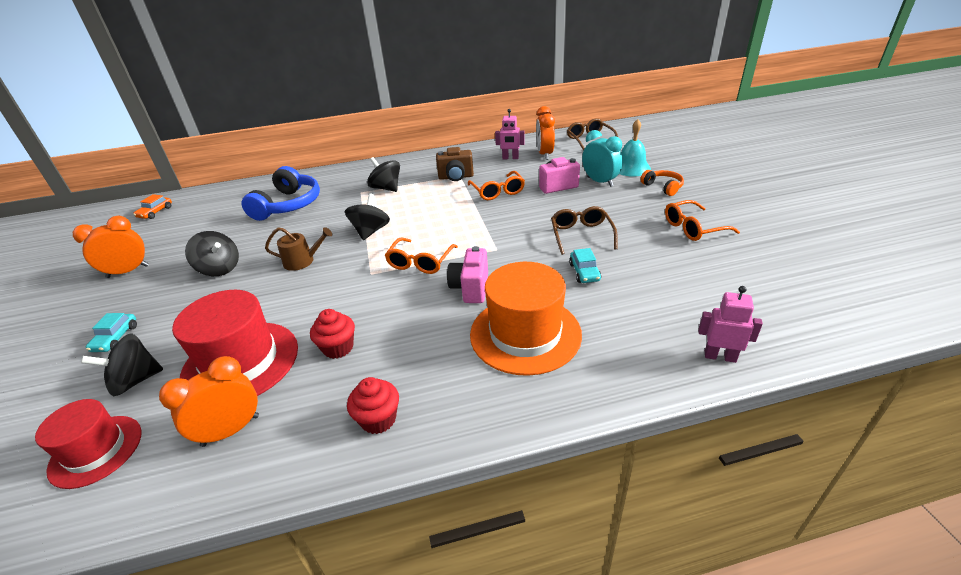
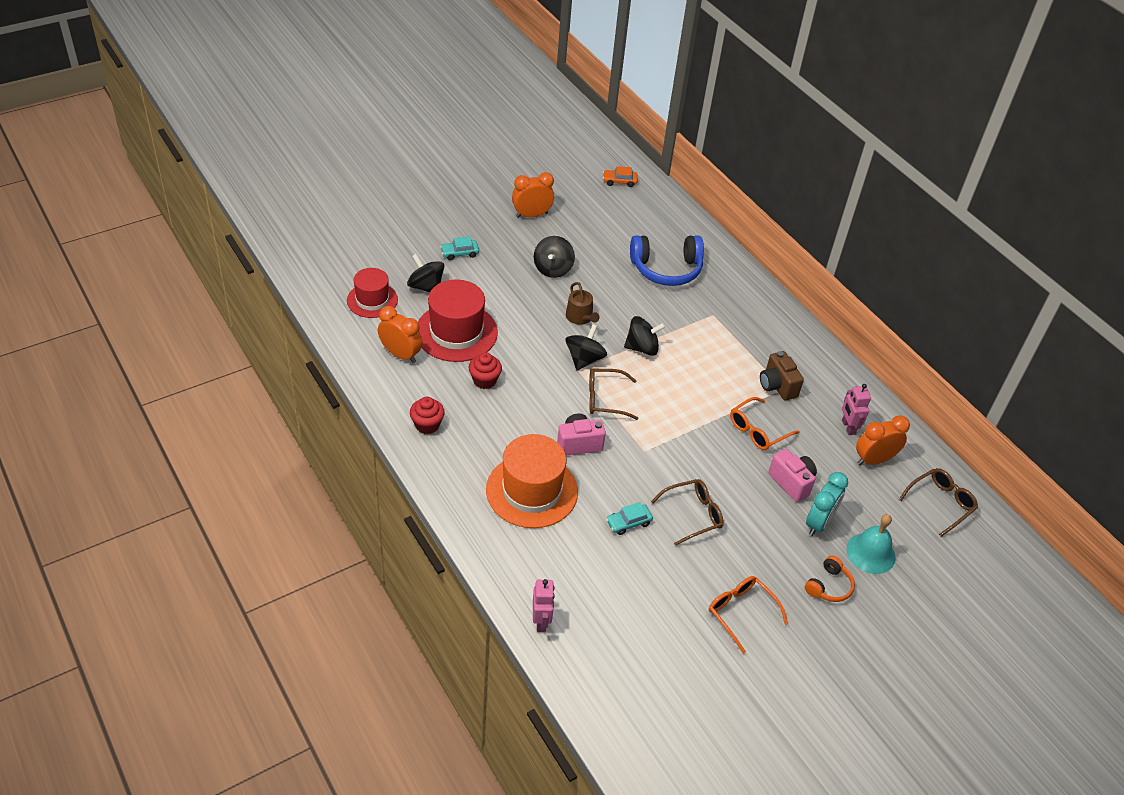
camera: 65 degrees right, 10 degrees up
(128, 271) = (531, 215): orange clock -> orange clock turned 60 degrees counterclockwise
(386, 188) = (728, 333): black spinning top -> black spinning top (584, 359)
(420, 262) = (605, 399): orange glasses -> brown glasses

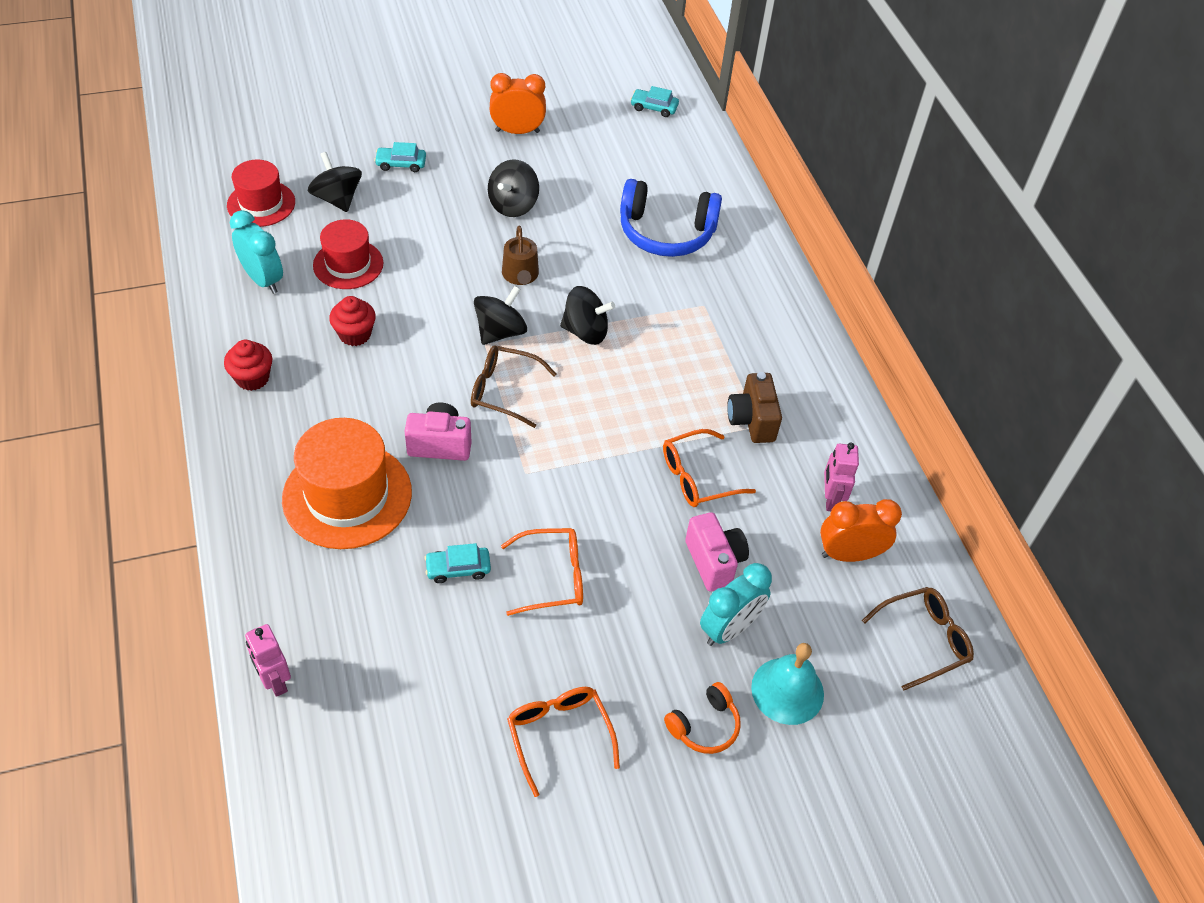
camera: 15 degrees right, 5 degrees up
(400, 354) = (263, 280): orange clock -> turquoise clock
(456, 332) = (348, 264): red hat -> red hat, size x0.63
(541, 621) = (275, 681): pink robot -> pink robot turned 135 degrees clockwise
(619, 181) = (654, 107): orange car -> turquoise car
(693, 515) = (552, 577): brown glasses -> orange glasses

